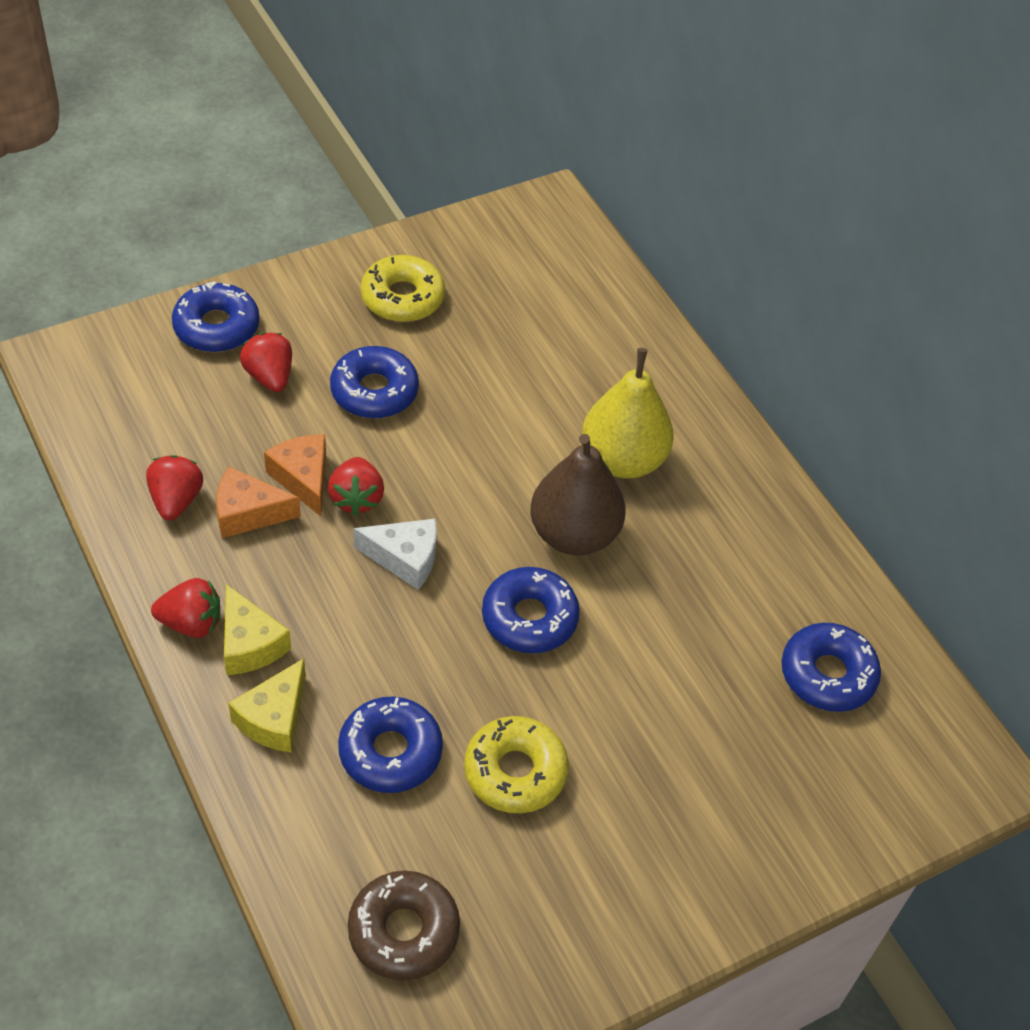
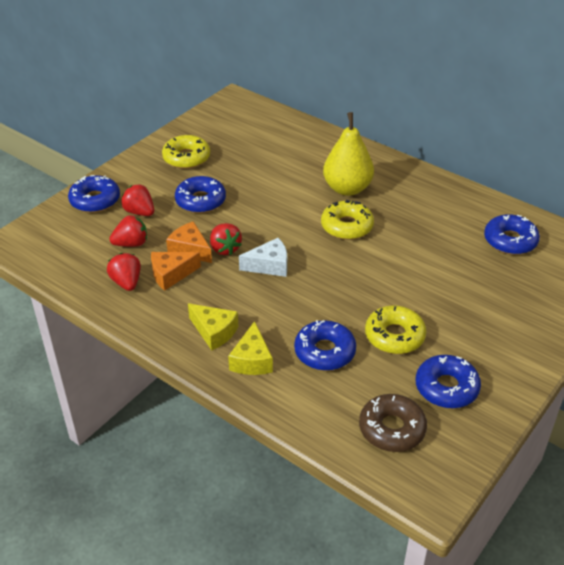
camera: 20 degrees left, 10 degrees down
(191, 623) = (175, 334): red strawberry -> red strawberry (131, 244)
(529, 618) = (351, 268): blue donut -> blue donut (446, 388)
(574, 534) = (347, 226): brown pear -> yellow donut

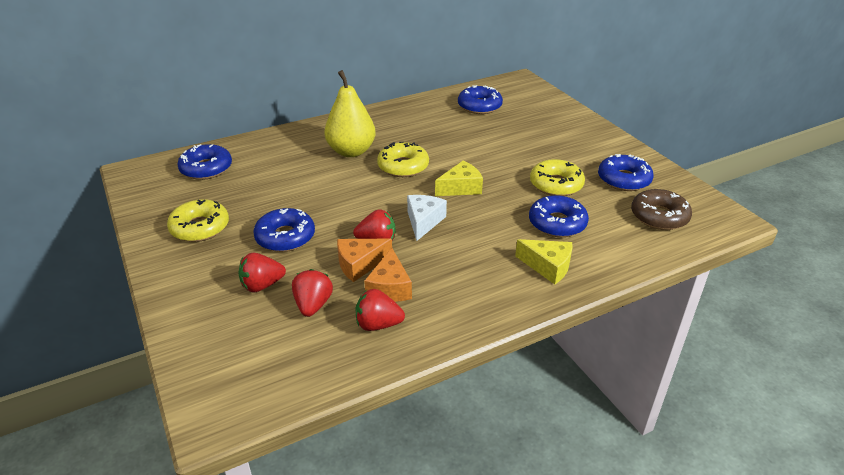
camera: 65 degrees left, 5 degrees down
(95, 200) = (202, 317): blue donut -> blue donut (206, 169)
(214, 332) = (496, 280): yellow cheese -> yellow cheese (461, 188)

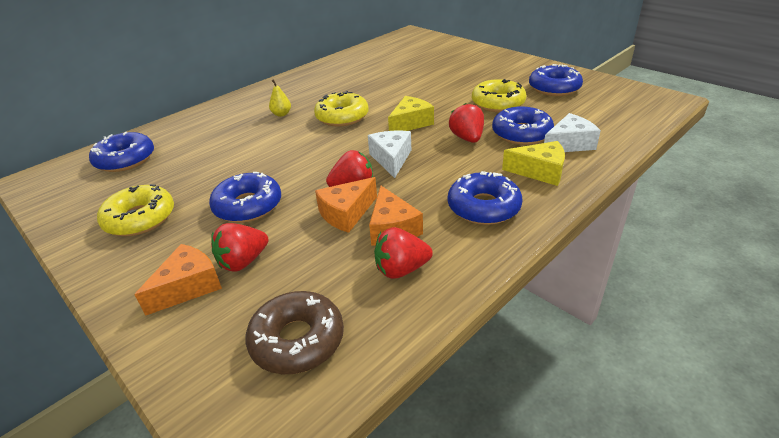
camera: 15 degrees left, 0 degrees up
(215, 295) = (188, 287): none -> orange cheese
(313, 305) = (315, 268): red strawberry -> red strawberry (467, 138)
(351, 151) = (281, 114): yellow pear -> yellow pear, size x0.41
(479, 106) = (386, 57): blue donut -> blue donut (483, 207)
(594, 245) = (569, 144): none -> white cheese
(659, 216) = (606, 109): brown donut -> brown donut (297, 340)

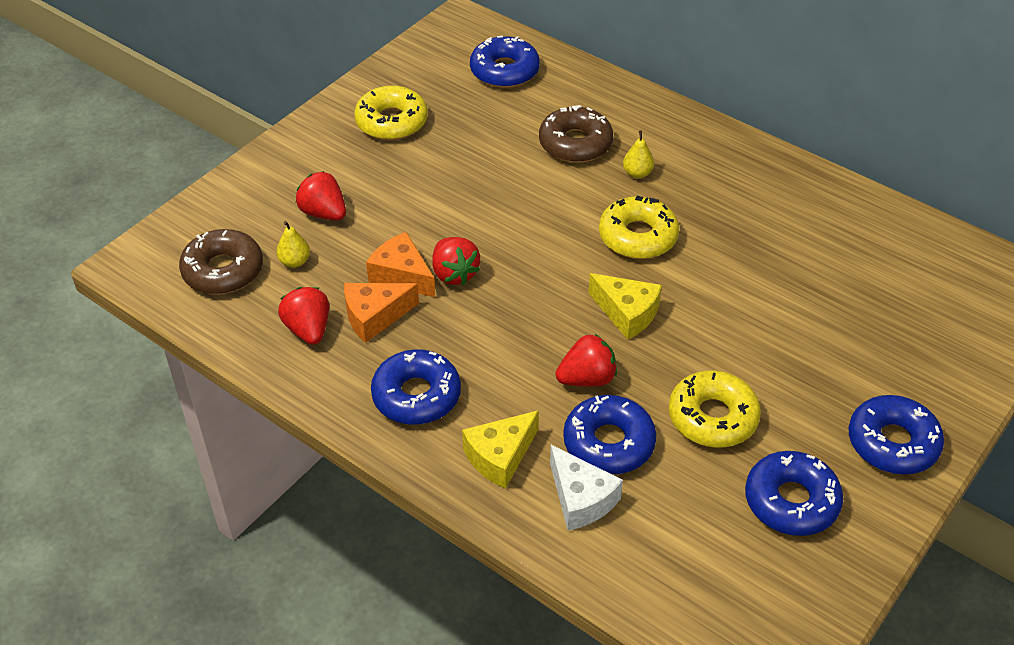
camera: 80 degrees right, 10 degrees up
(188, 287) = (290, 186): orange cheese -> none
(236, 134) = (575, 143): none -> brown donut
(248, 206) = (415, 194): blue donut -> blue donut (892, 443)
(305, 281) = (295, 262): none -> yellow pear
(391, 159) = (522, 302): white cheese -> none
(539, 172) = (500, 456): yellow cheese -> yellow cheese turned 45 degrees clockwise

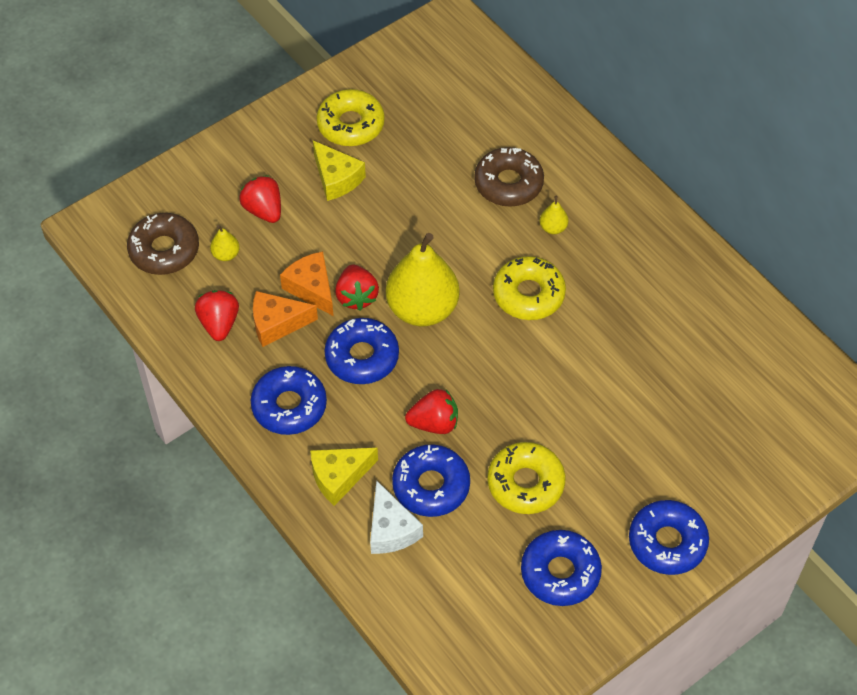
camera: 15 degrees right, 10 degrees up
(504, 71) = (471, 88): blue donut -> blue donut (362, 357)
(530, 271) = (422, 309): none -> yellow pear
(627, 313) = (490, 368): yellow cheese -> yellow cheese (336, 178)

